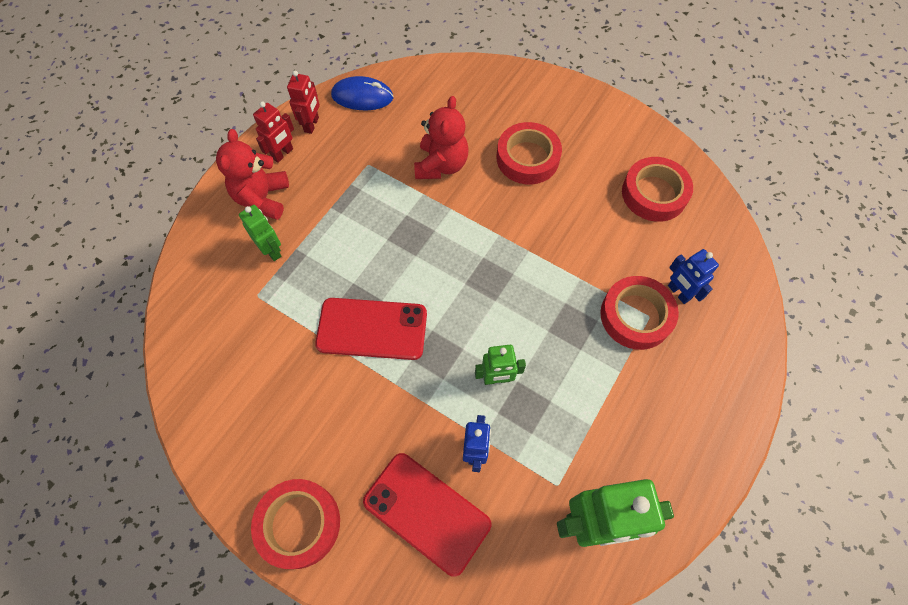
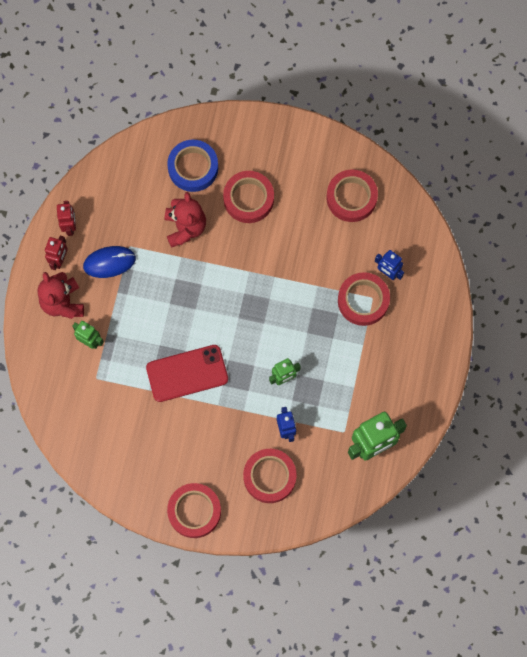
camera: 20 degrees left, 10 degrees up
(362, 96) = (98, 186): blue mouse -> blue mouse (109, 262)
(426, 512) = (269, 477): red phone -> red tape
(475, 109) = (193, 168): none -> blue tape

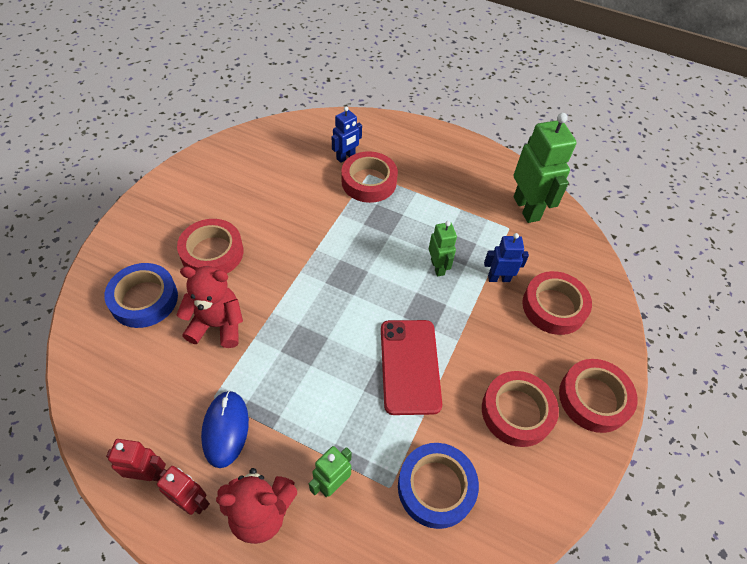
camera: 80 degrees left, 20 degrees down
(103, 408) = (436, 487): none -> blue tape
(351, 198) = (254, 166): red tape -> red tape (517, 411)

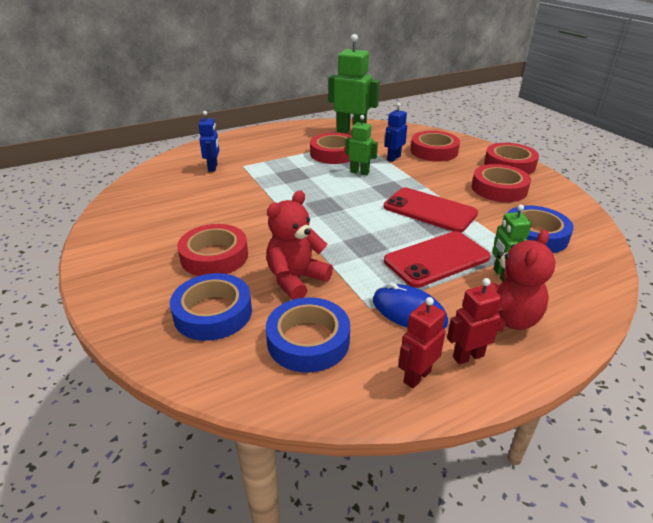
camera: 50 degrees left, 20 degrees down
(148, 378) = (308, 340): none -> blue tape
(321, 414) = (436, 259): none -> red phone
(369, 181) = (250, 168): red tape -> red tape (333, 153)

